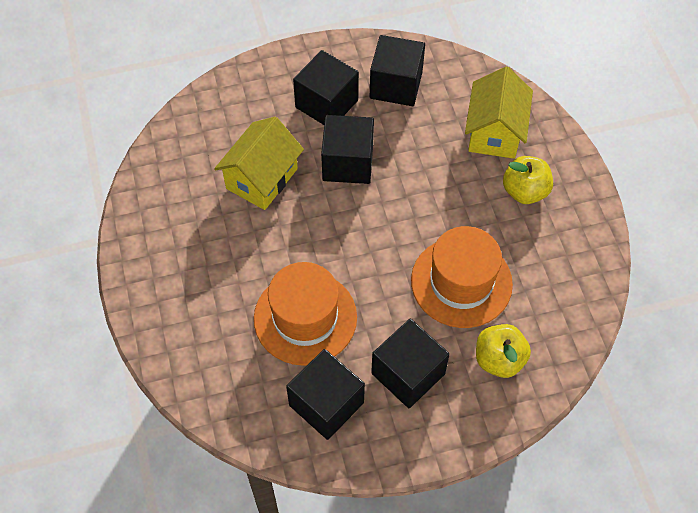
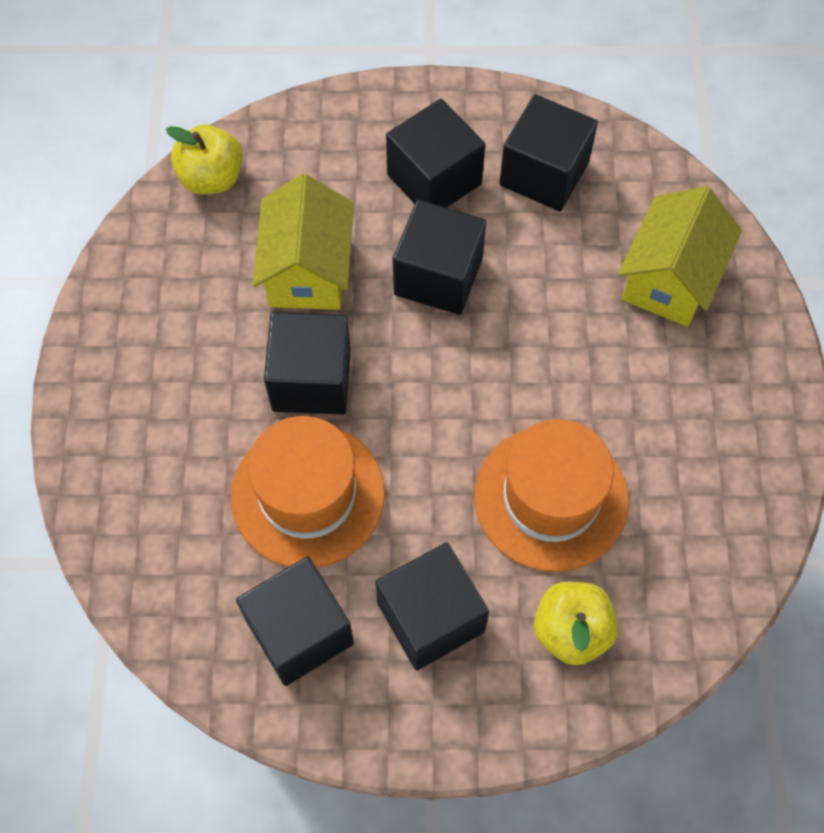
camera: 15 degrees right, 5 degrees up
(261, 178) = (307, 270): yellow house -> yellow house turned 45 degrees counterclockwise
(285, 246) = (311, 380): none -> black cube
(525, 191) = (688, 381): yellow apple -> yellow apple (211, 178)

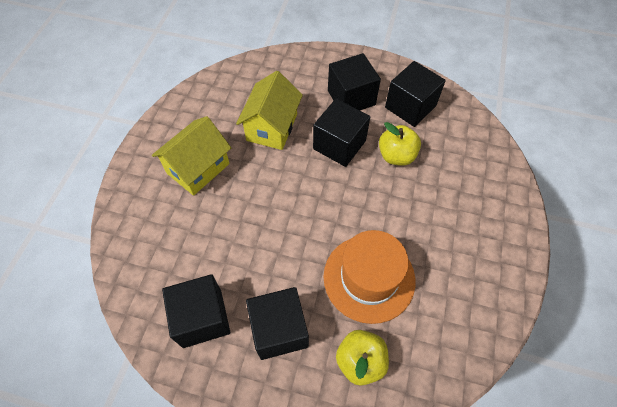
camera: 15 degrees right, 5 degrees down
(211, 178) = (239, 74): yellow apple -> yellow apple (396, 156)
(308, 495) = (233, 242): orange hat -> none
(311, 380) = (255, 182): black cube -> none
(670, 279) = (467, 174): yellow house -> yellow house (198, 168)

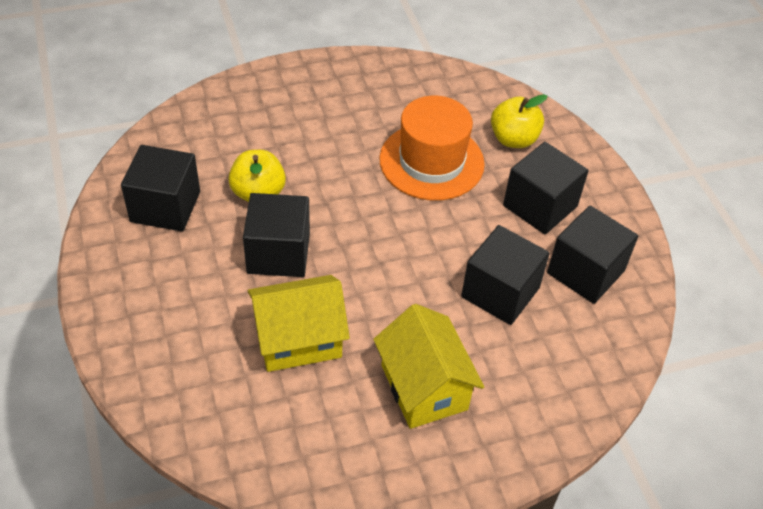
camera: 125 degrees left, 10 degrees down
(198, 168) = (424, 387): yellow house -> yellow house turned 60 degrees clockwise
(351, 97) = (186, 274): black cube -> black cube (500, 292)

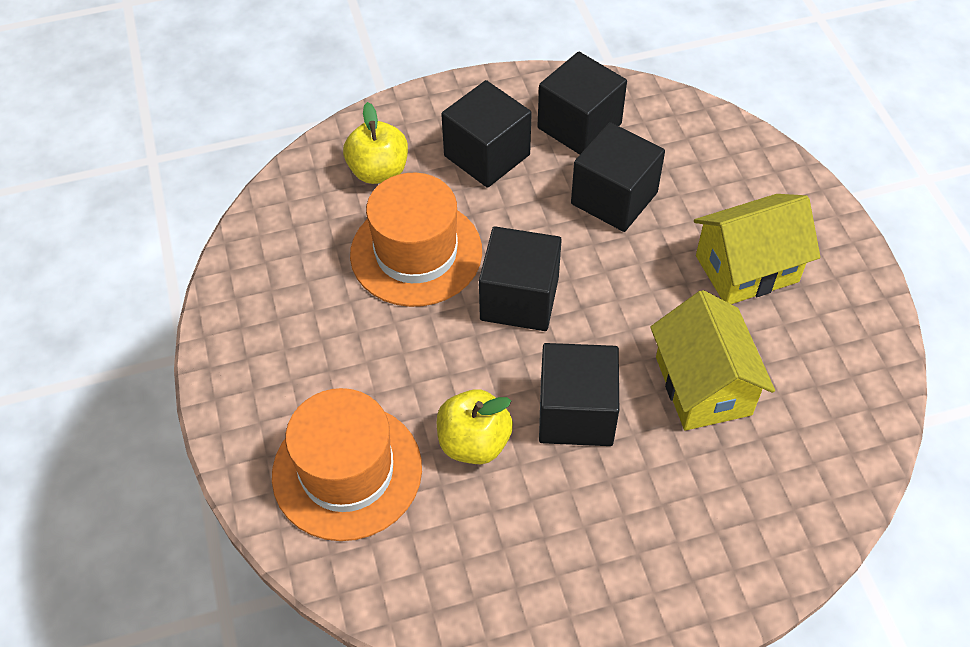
camera: 85 degrees left, 5 degrees up
(165, 207) = (503, 557): black cube -> black cube (519, 299)
(242, 127) = (347, 471): none -> orange hat

